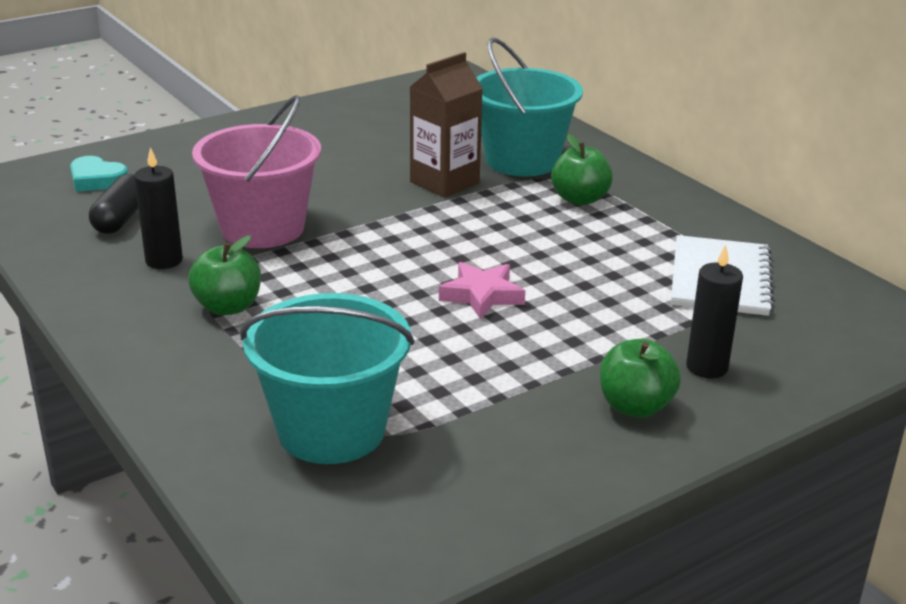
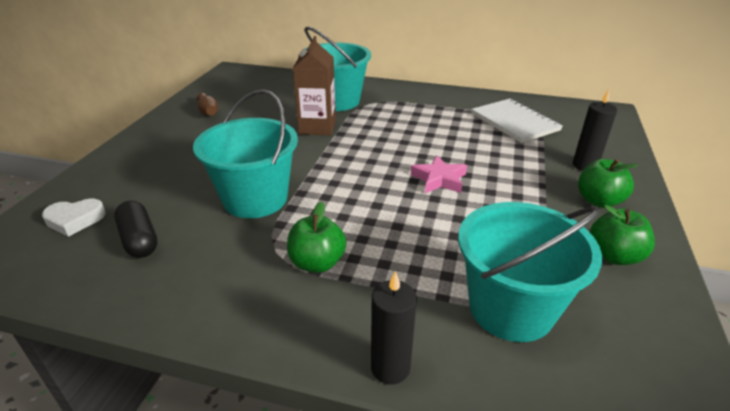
camera: 40 degrees left, 5 degrees up
(97, 180) = (75, 220): turquoise heart -> white heart
(164, 260) = (221, 254): black candle -> black candle (390, 368)
(262, 228) = (255, 199): pink bucket -> turquoise bucket
(353, 119) = (208, 112): none -> brown bowling pin
(579, 199) = (396, 110): green apple -> green apple (614, 256)

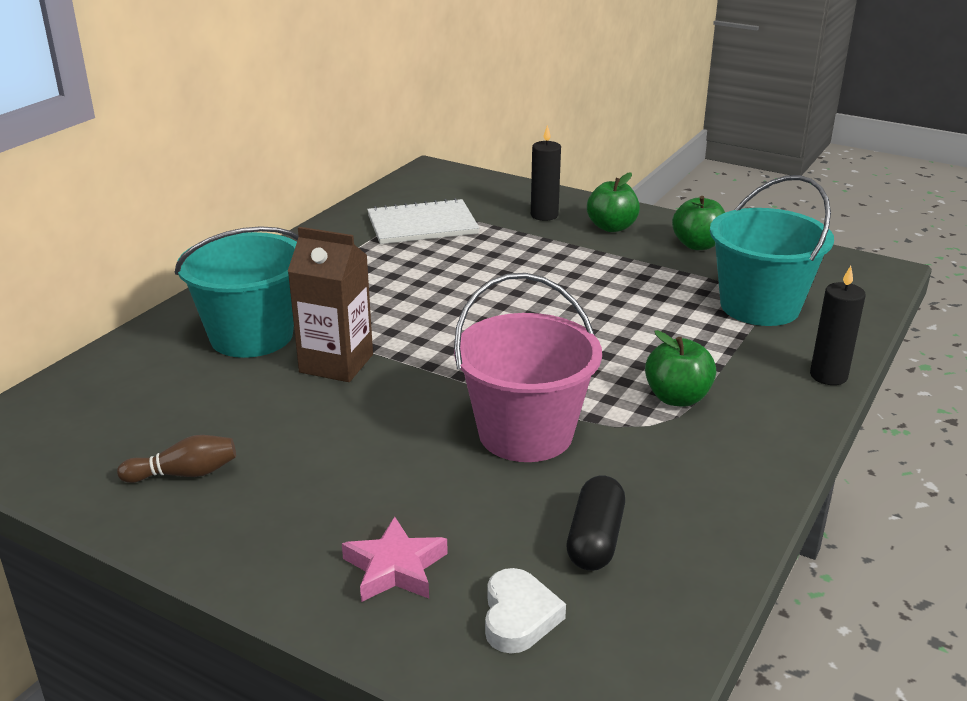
camera: 75 degrees left, 5 degrees down
(139, 240) = (595, 539): black capsule -> black capsule turned 60 degrees counterclockwise
(255, 199) = (525, 433): turquoise bucket -> pink bucket
(439, 179) = (535, 297): pink star -> pink star (395, 568)

